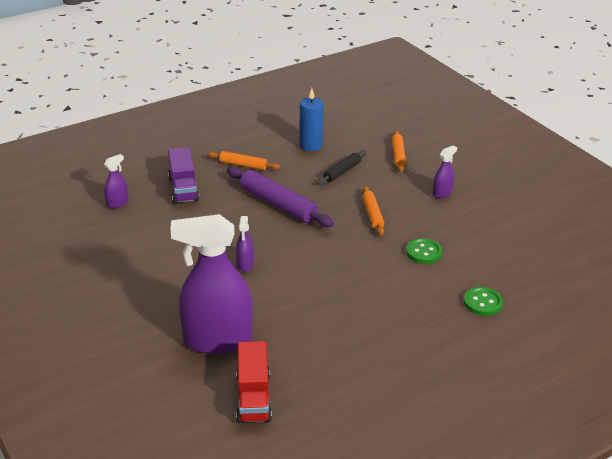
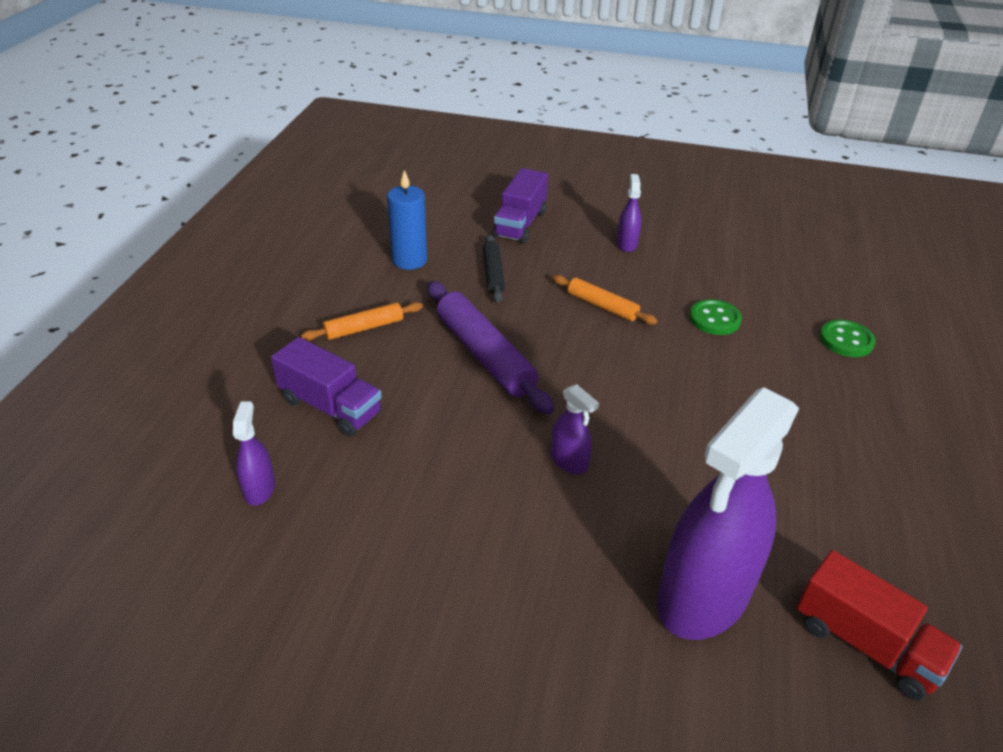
camera: 45 degrees left, 5 degrees up
(278, 204) = (484, 355): purple rolling pin -> purple rolling pin turned 60 degrees clockwise
(398, 155) = (520, 224): orange rolling pin -> purple truck

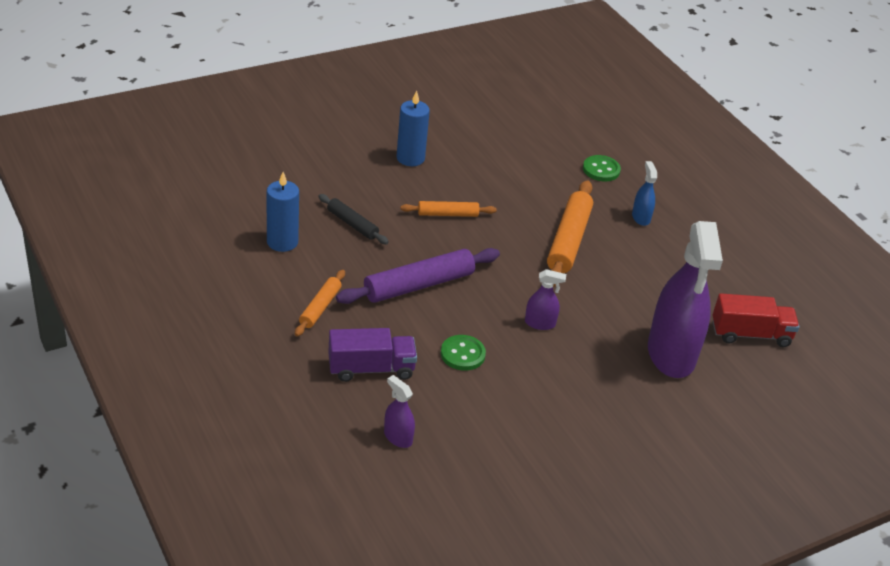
camera: 45 degrees left, 0 degrees up
(484, 355) = (419, 285): purple rolling pin -> purple rolling pin turned 45 degrees counterclockwise
(520, 224) = (321, 175): purple truck -> none
(626, 244) = (410, 158): purple spray bottle -> blue candle
(714, 319) = (520, 190): green button -> green button (462, 354)
(714, 393) = (568, 241): none -> orange rolling pin
(845, 412) = (641, 217): none -> blue spray bottle

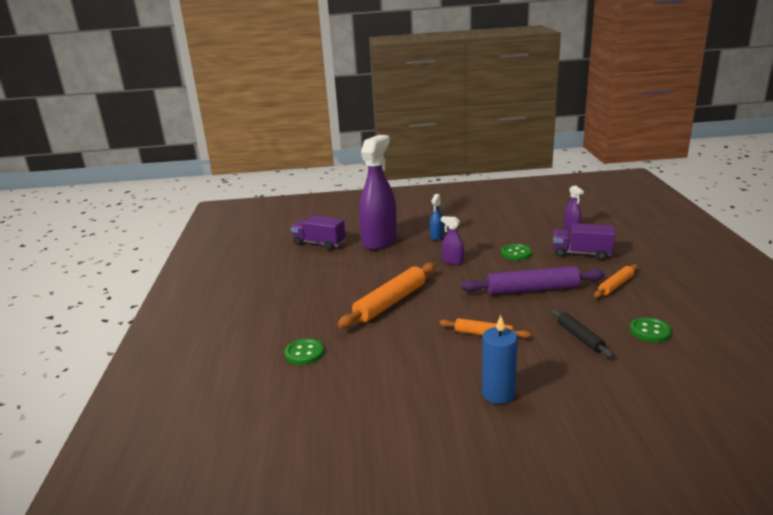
camera: 150 degrees left, 15 degrees down
(282, 242) = (650, 331): blue candle -> green button
(641, 217) = (313, 310): blue spray bottle -> blue spray bottle (437, 236)
(750, 334) = (319, 243): red truck -> purple truck

